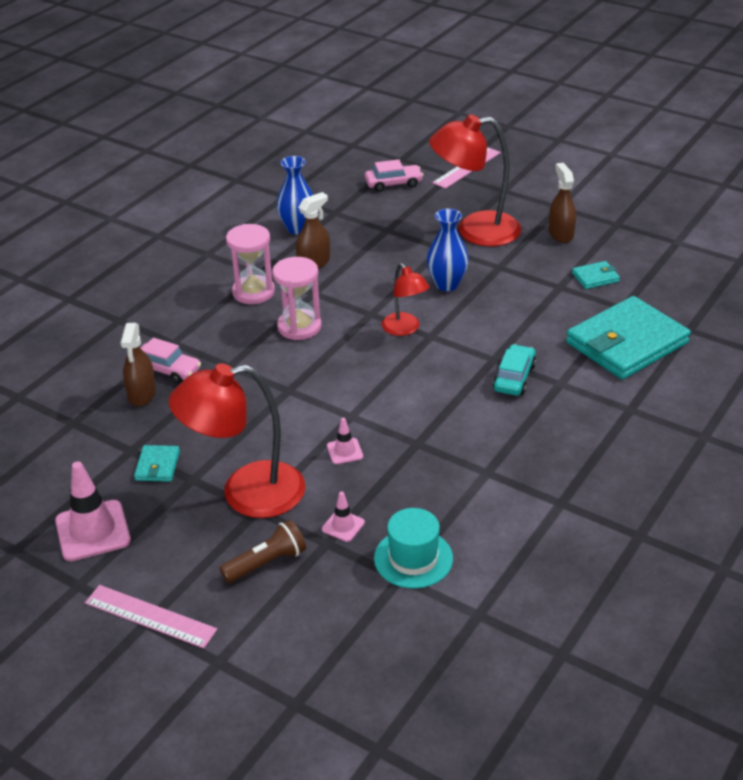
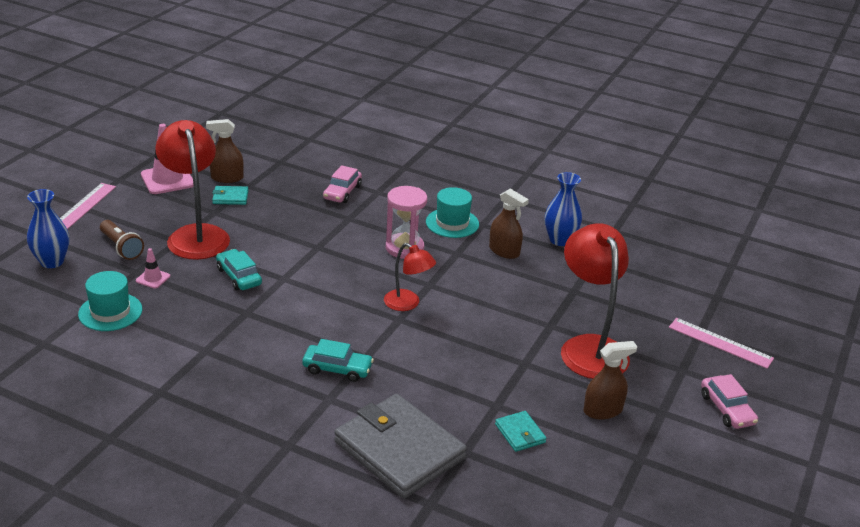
camera: 80 degrees right, 5 degrees down
(142, 394) = (312, 184): brown spray bottle -> brown spray bottle (227, 178)
(253, 292) = (452, 223): pink hourglass -> turquoise hat
(344, 451) = (239, 276): pink traffic cone -> turquoise car
(393, 183) = (664, 293): pink car -> pink car (726, 409)
(405, 329) = (407, 304): red lamp -> red lamp turned 105 degrees counterclockwise
(447, 284) = (485, 328): blue vase -> blue vase (52, 262)
(627, 343) = (399, 450): turquoise wallet -> grey wallet

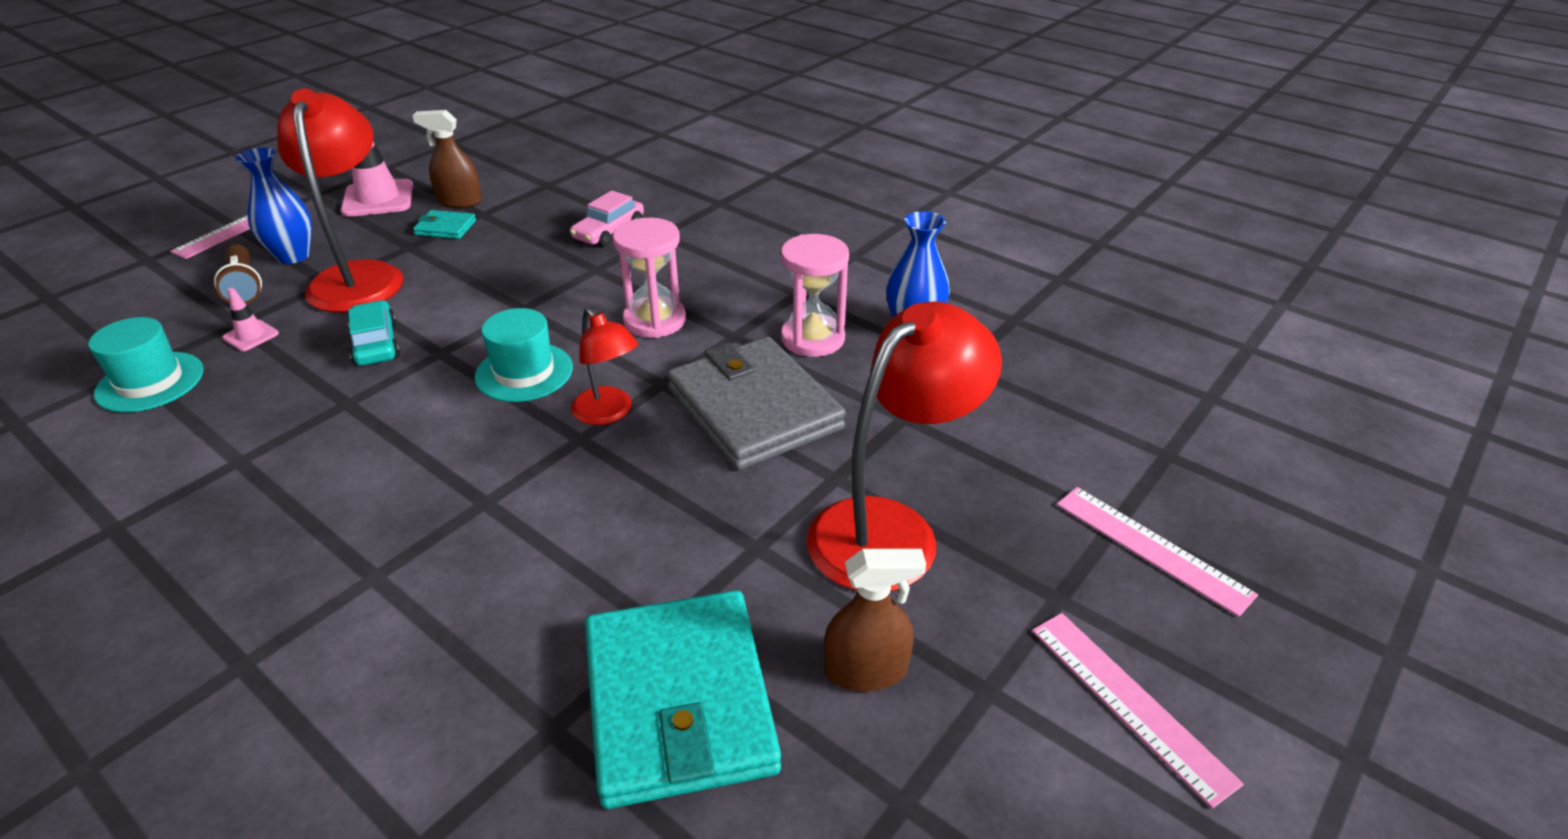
camera: 15 degrees right, 5 degrees up
(52, 262) = (135, 299): blue vase -> blue vase (293, 256)
(337, 369) = (423, 519): turquoise car -> none
(399, 450) = (430, 706): grey wallet -> grey wallet (754, 409)
(452, 223) = (750, 288): turquoise hat -> turquoise hat (524, 372)
(504, 251) = (812, 339): brown spray bottle -> pink hourglass
(520, 433) = (679, 701): turquoise wallet -> turquoise wallet, size x2.36
(589, 347) = (891, 529): red lamp -> red lamp turned 45 degrees clockwise
(726, 409) = (1129, 703): pink car -> pink ruler

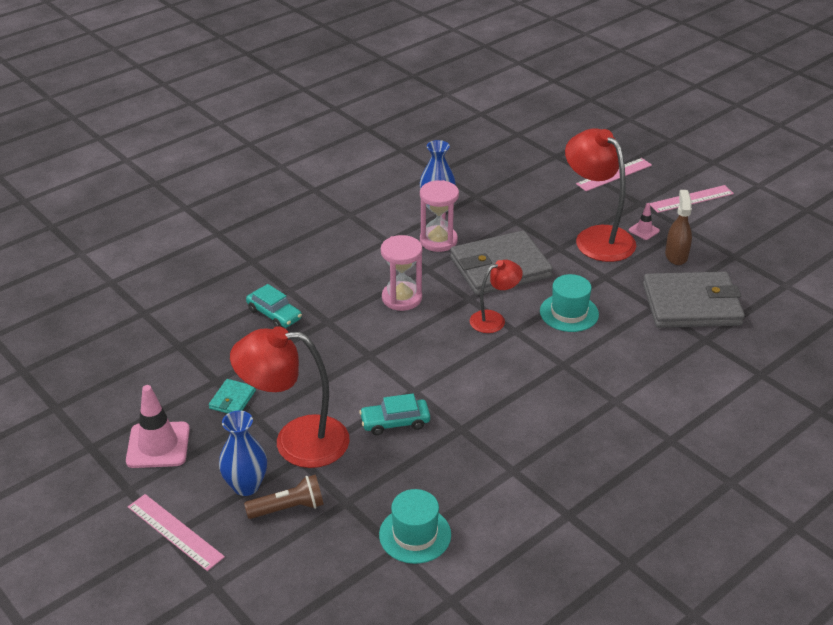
camera: 80 degrees left, 0 degrees up
(251, 336) = (366, 490): pink traffic cone -> pink traffic cone (644, 230)
(459, 201) = (187, 394): brown spray bottle -> none
(524, 372) = (445, 352): turquoise hat -> turquoise hat (569, 313)
(609, 231) = (274, 314): pink car -> turquoise car
(679, 701) = (691, 305): turquoise wallet -> grey wallet

